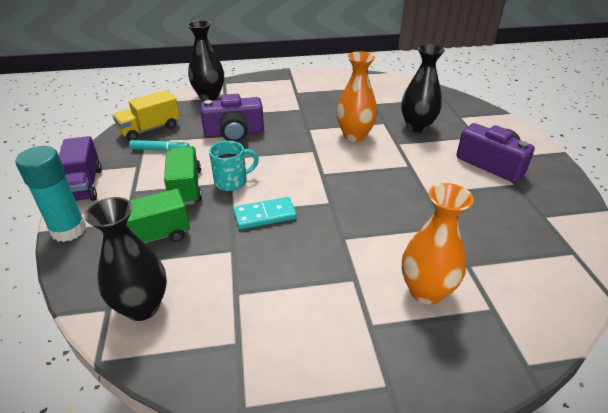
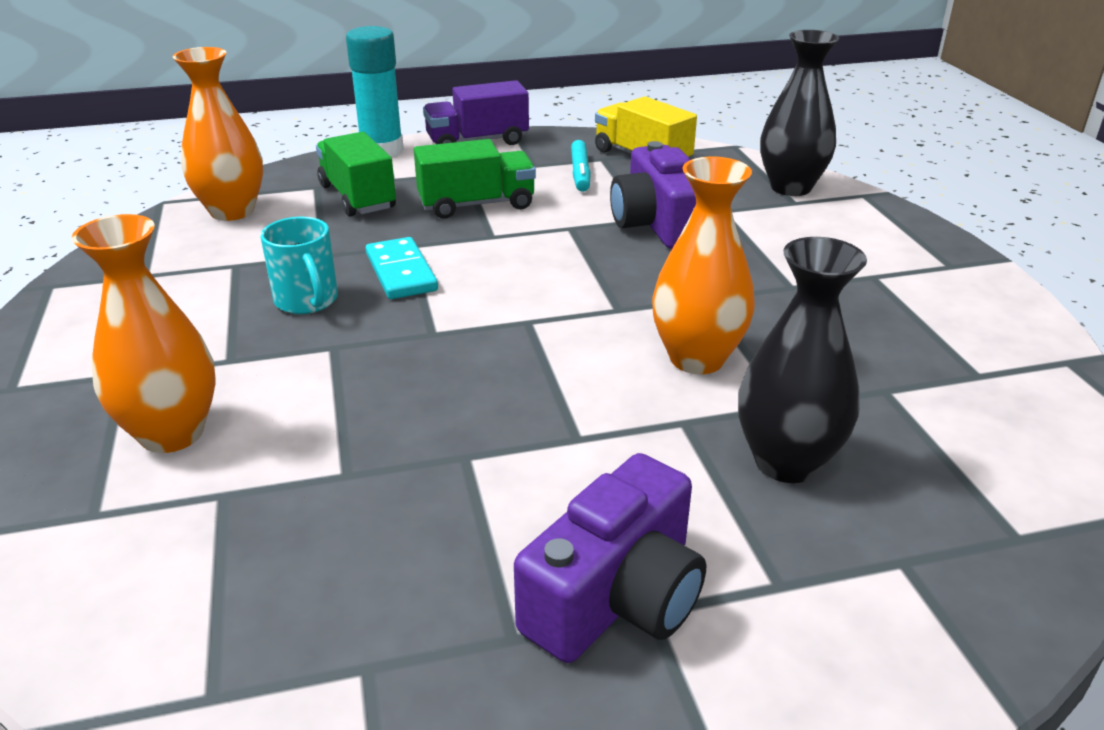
camera: 85 degrees right, 5 degrees down
(142, 307) = (232, 211): black vase -> orange vase
(232, 182) = (494, 237): turquoise mug -> turquoise mug (307, 301)

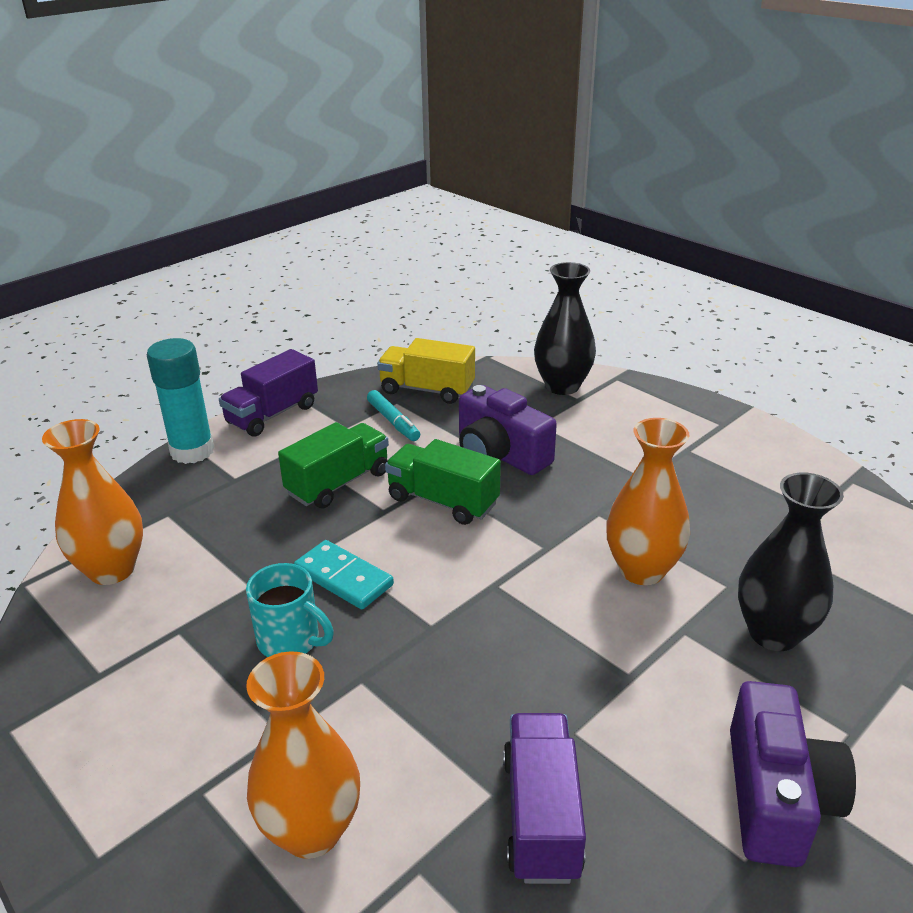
camera: 30 degrees left, 0 degrees up
(357, 197) = (222, 511): green truck -> green truck (443, 501)
(364, 506) = (541, 816): none -> purple truck

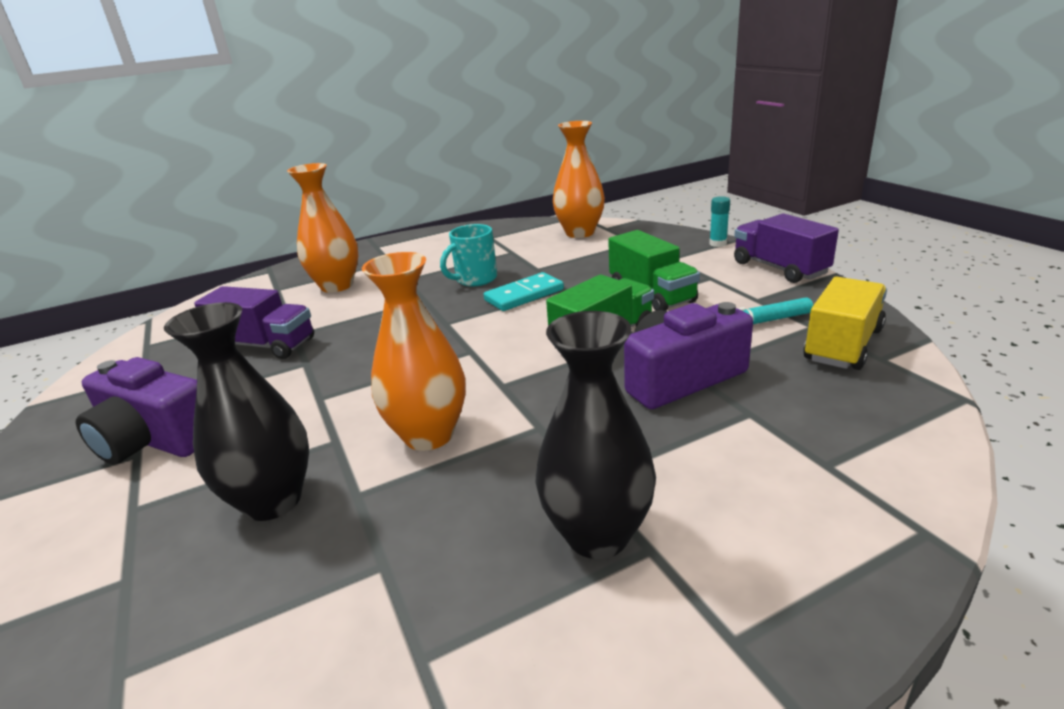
camera: 110 degrees right, 5 degrees down
(192, 451) = (718, 244): turquoise glue stick -> turquoise glue stick, size x0.47
(562, 386) = (873, 457): black vase -> black vase (597, 534)

